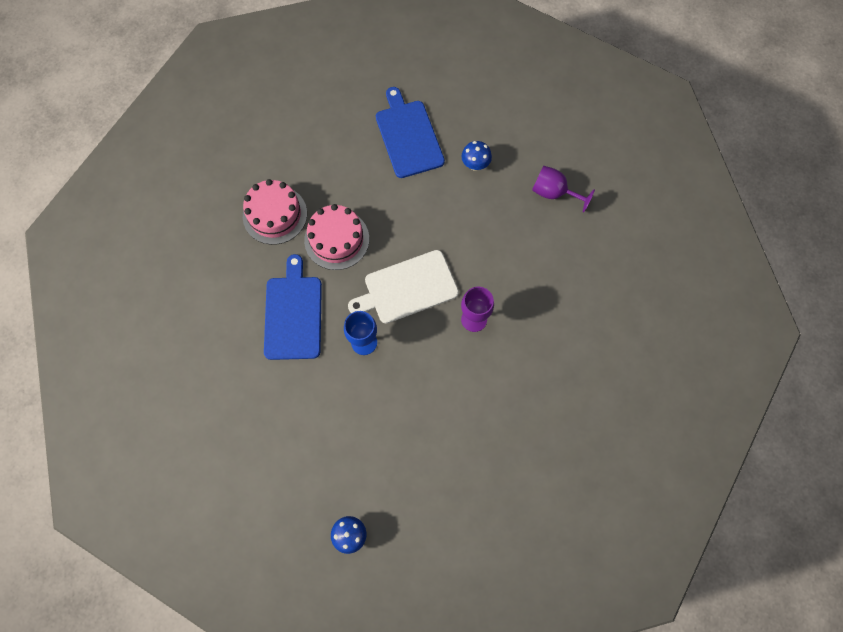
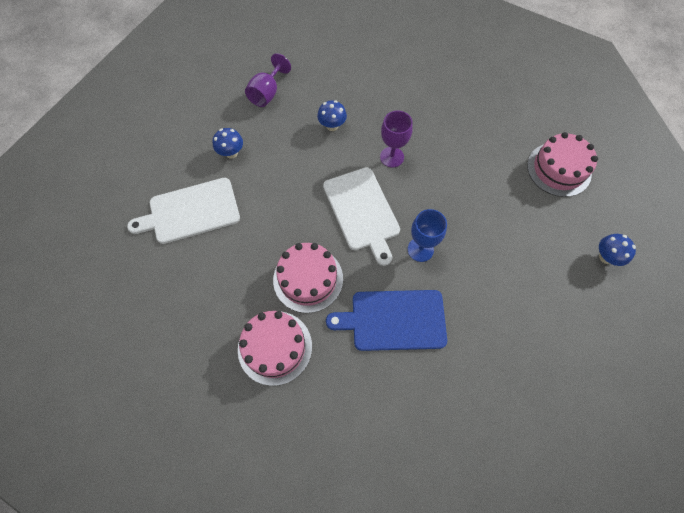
camera: 90 degrees left, 5 degrees down
(408, 136) = (191, 212): blue cutting board -> white cutting board
(461, 503) = (558, 169): none -> pink cake
(513, 259) = (332, 126): none -> blue mushroom

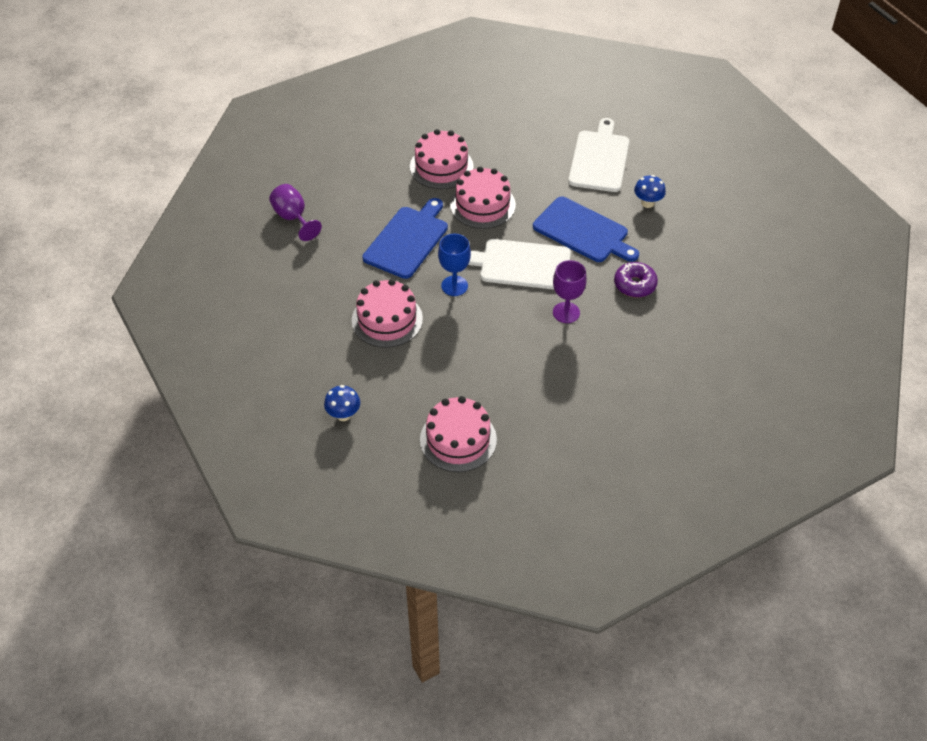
camera: 120 degrees right, 15 degrees down
(267, 93) = (709, 253): purple goblet -> purple goblet (293, 218)
(294, 184) = (583, 231): none -> blue cutting board
(332, 126) = (635, 285): blue mushroom -> purple donut
(494, 281) = (387, 320): none -> pink cake

